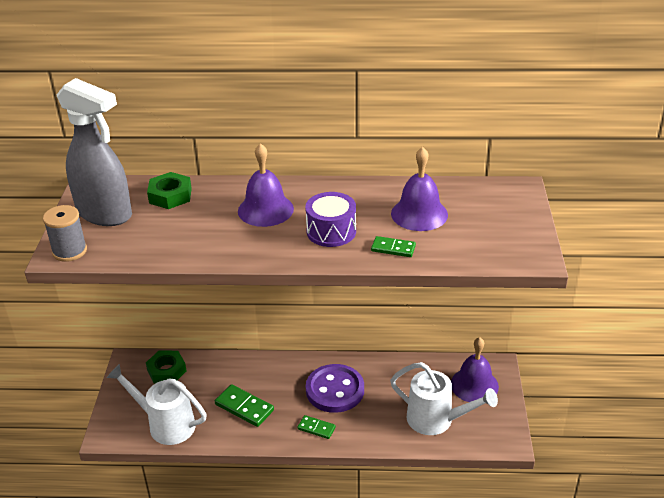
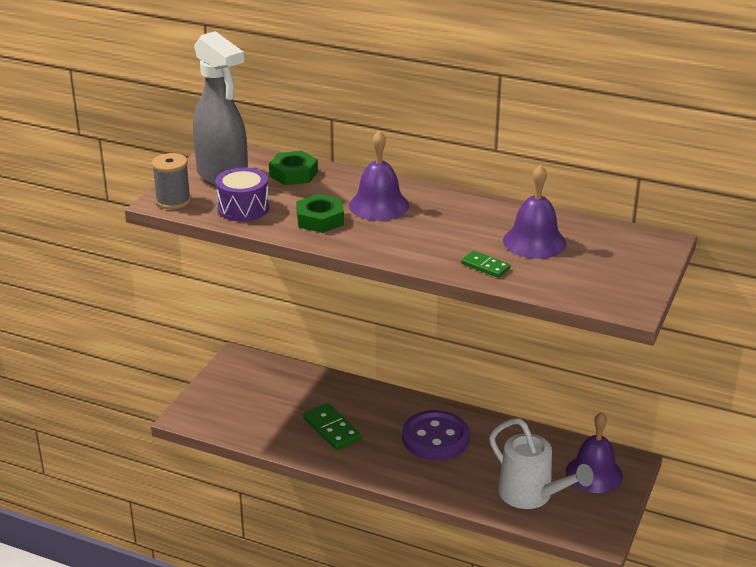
camera: 20 degrees right, 5 degrees down
(165, 424) = (245, 423): white watering can -> none
(167, 371) = (270, 375): green nut -> green nut (320, 219)
(316, 428) = (397, 468): green domino -> none
(331, 231) = (432, 238): purple drum -> purple drum (243, 208)

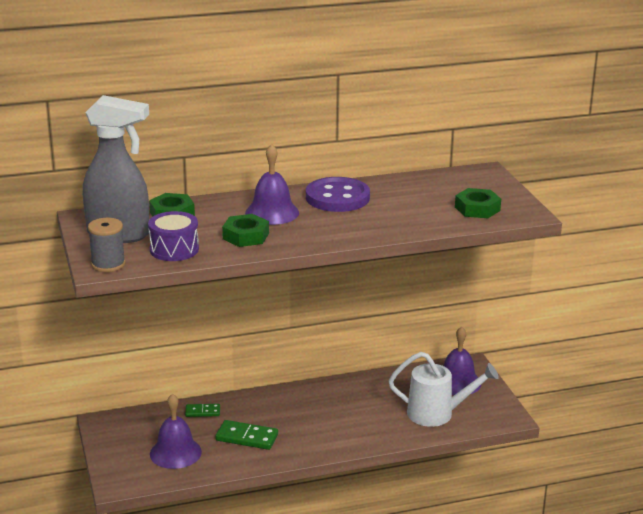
camera: 40 degrees left, 5 degrees down
(435, 438) = (328, 408): purple button -> purple button (337, 197)
(485, 266) = (407, 223): green domino -> green domino (202, 412)
(534, 242) = (412, 198): purple bell -> purple bell (175, 452)
(584, 279) = (477, 209): none -> green nut

